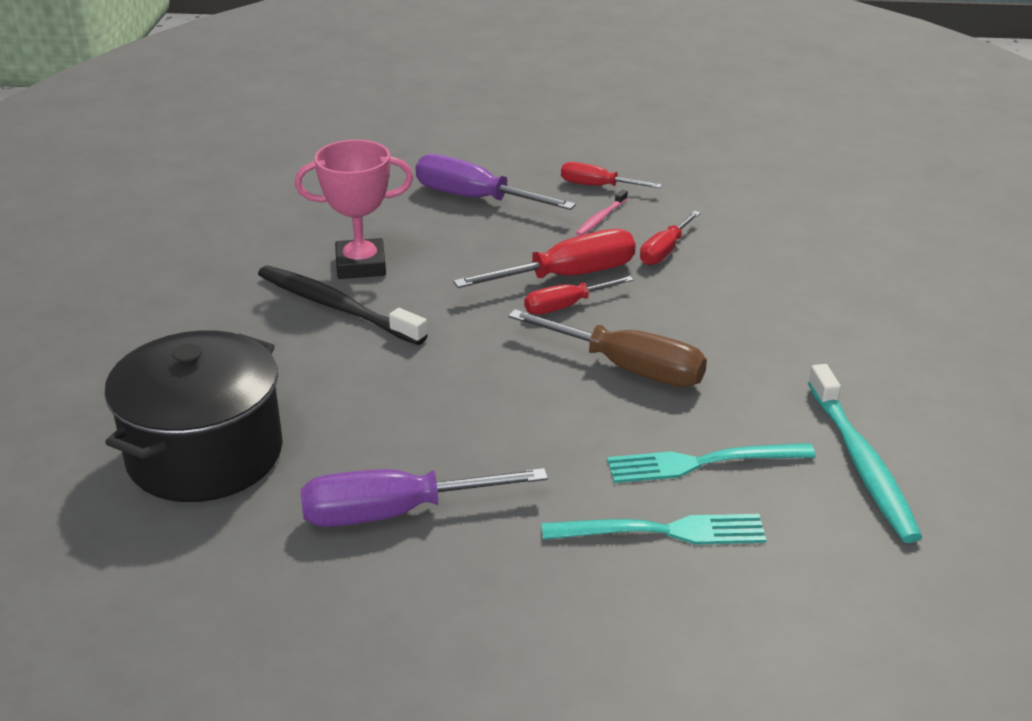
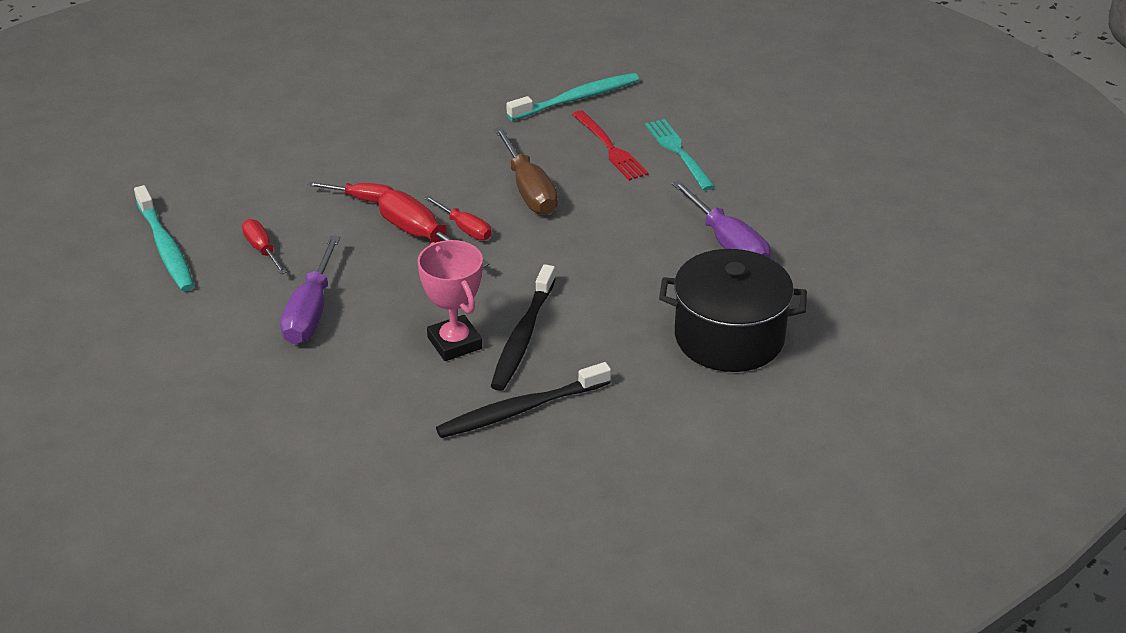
camera: 110 degrees left, 5 degrees up
(225, 283) = (520, 409): none -> black toothbrush
(598, 186) = (262, 250): red screwdriver -> red screwdriver turned 150 degrees clockwise
(600, 218) = (321, 238): pink toothbrush -> none
(626, 368) = (528, 189): brown screwdriver -> brown screwdriver turned 150 degrees clockwise
(631, 142) = (165, 247): none -> turquoise toothbrush
(701, 463) = (610, 148): turquoise fork -> red fork

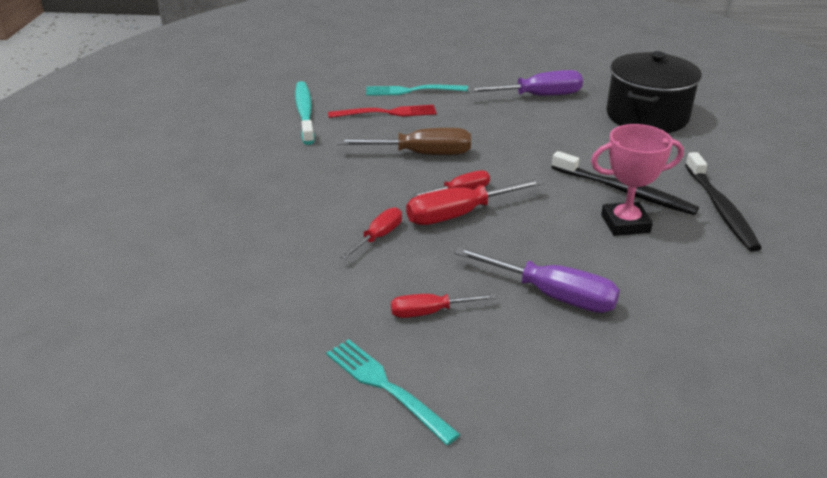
camera: 70 degrees left, 5 degrees down
(165, 247) = (385, 387): turquoise toothbrush -> turquoise fork

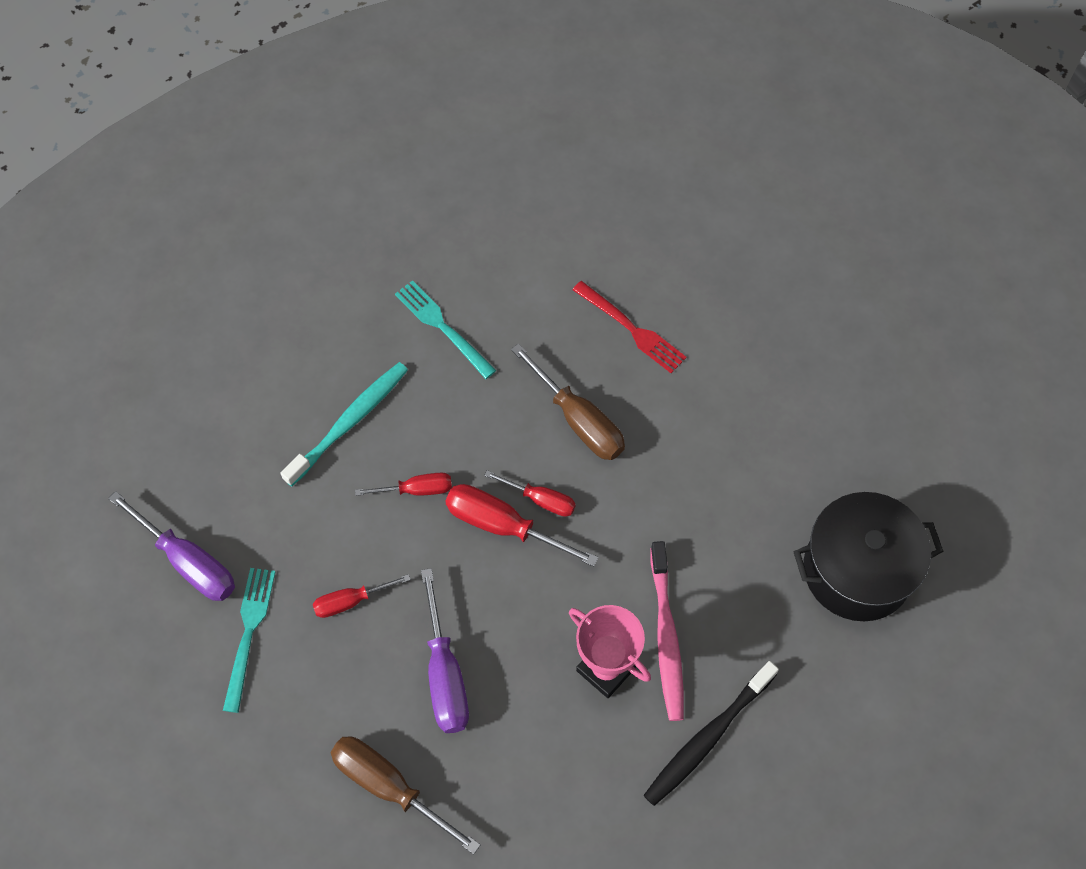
camera: 50 degrees right, 30 degrees up
(304, 113) = (565, 261): turquoise toothbrush -> turquoise toothbrush (349, 422)
(411, 91) = (700, 313): turquoise fork -> turquoise fork (442, 326)
(430, 312) = (351, 601): red screwdriver -> red screwdriver turned 60 degrees counterclockwise
(537, 96) = (804, 437): purple screwdriver -> purple screwdriver (187, 561)
(624, 191) = (666, 637): black toothbrush -> pink toothbrush
(631, 375) = (390, 787): none -> brown screwdriver

